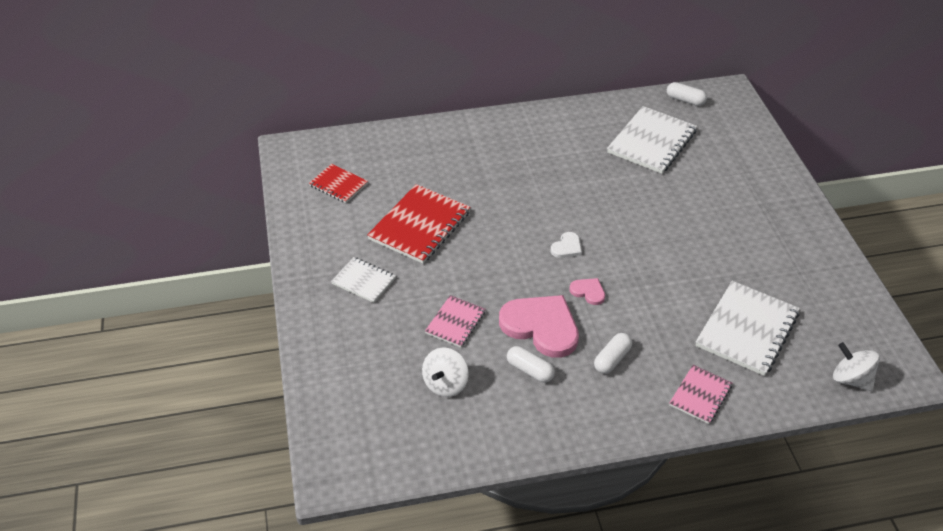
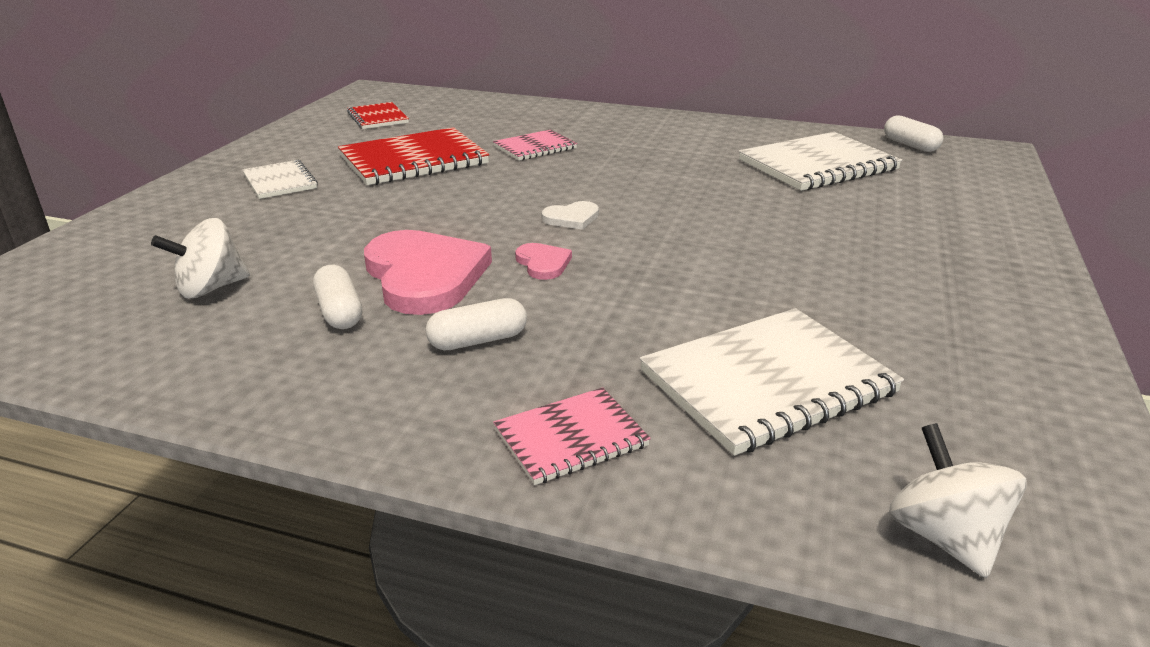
camera: 30 degrees right, 15 degrees down
(455, 322) = (321, 240): pink notebook -> pink notebook (535, 147)

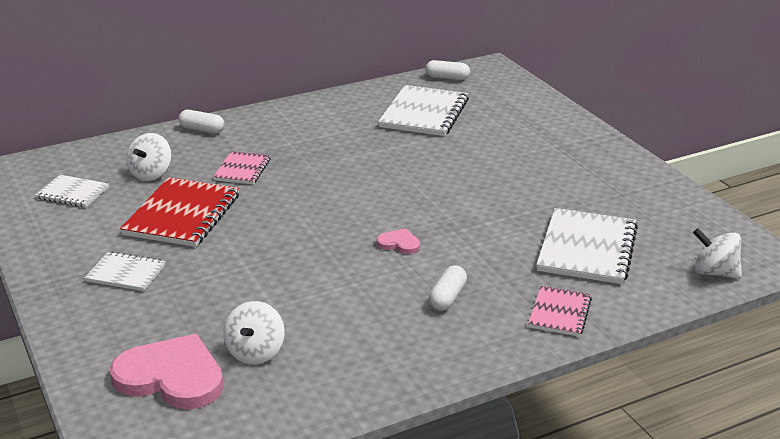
camera: 45 degrees left, 0 degrees up
(339, 312) = (355, 323): white capsule -> white capsule (202, 130)
(378, 118) = (73, 193): red notebook -> white notebook
(425, 276) = (355, 282): pink heart -> pink heart (171, 377)
(458, 125) = (151, 174): none -> white spinning top
(571, 218) = (361, 209): white heart -> none

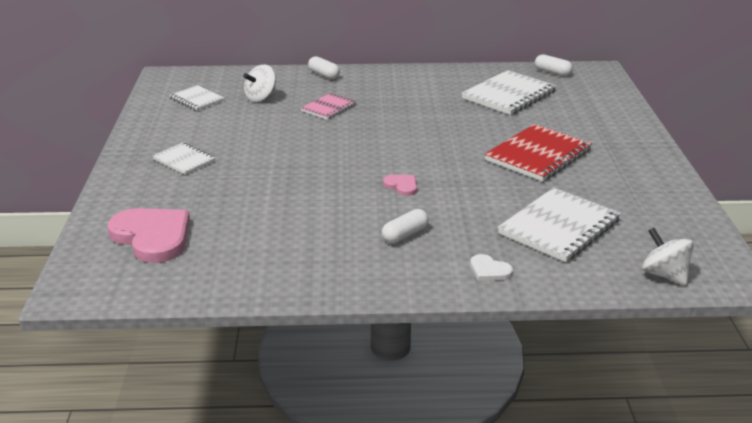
camera: 25 degrees right, 0 degrees up
(182, 215) = (257, 130): red notebook -> red notebook (538, 155)
(255, 352) = (224, 236): white spinning top -> none
(559, 313) = (489, 270): pink notebook -> white heart

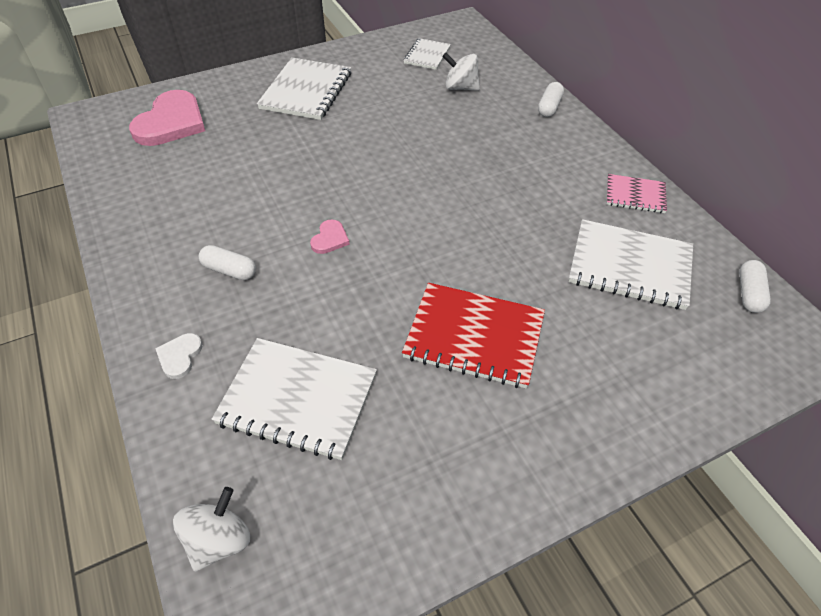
camera: 65 degrees right, 20 degrees up
(184, 160) = (306, 91): white notebook -> white notebook, size x1.78
(328, 108) = (472, 135): pink notebook -> pink notebook (635, 195)

